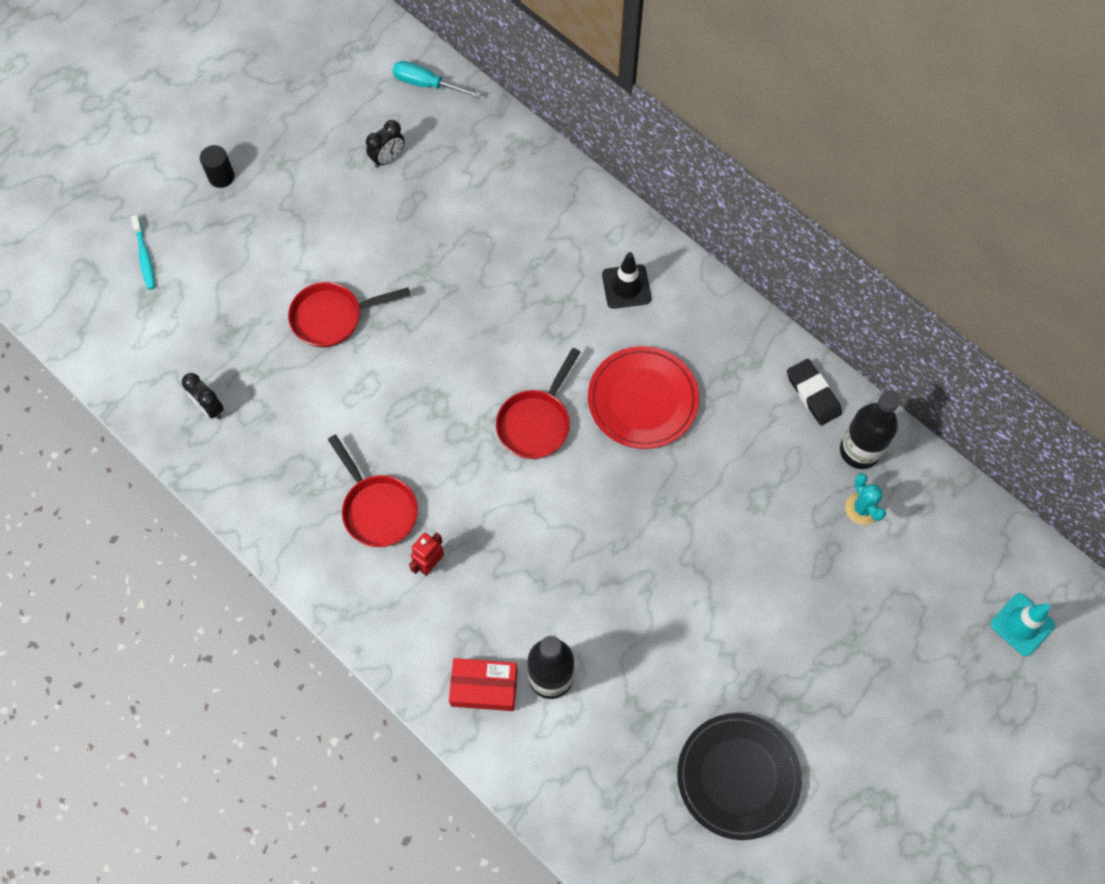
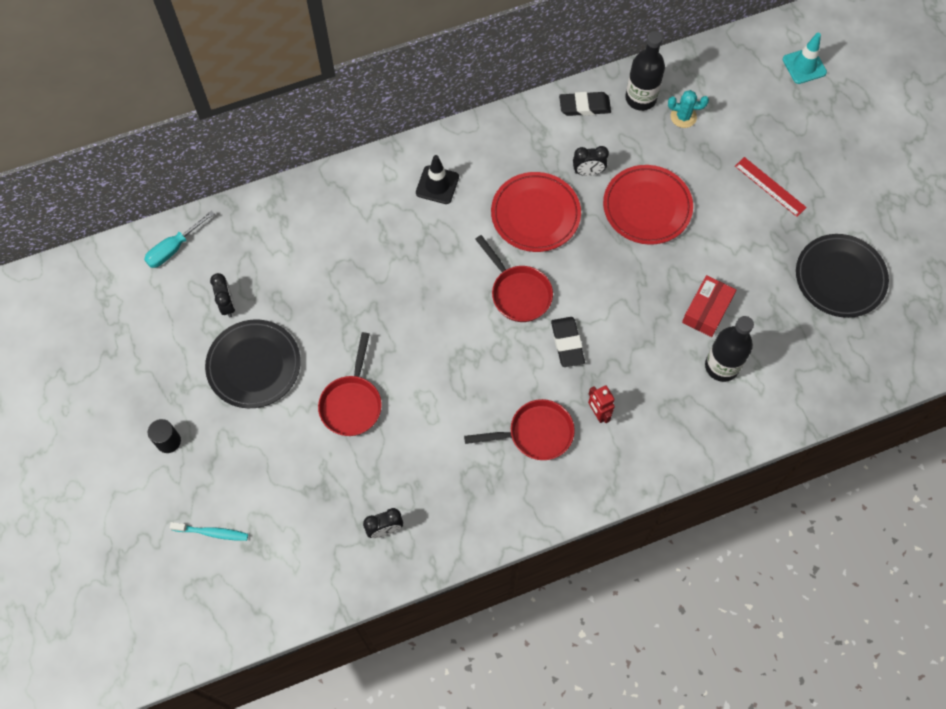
camera: 65 degrees left, 0 degrees up
(333, 212) = (254, 365): none -> black plate
(484, 687) = (710, 414): red box -> red box (707, 310)
(499, 498) = (567, 343): none -> black eraser
(716, 515) = (647, 207): none -> red plate
(727, 433) = (588, 172): none -> black clock
(821, 646) = (770, 187): none -> red ruler

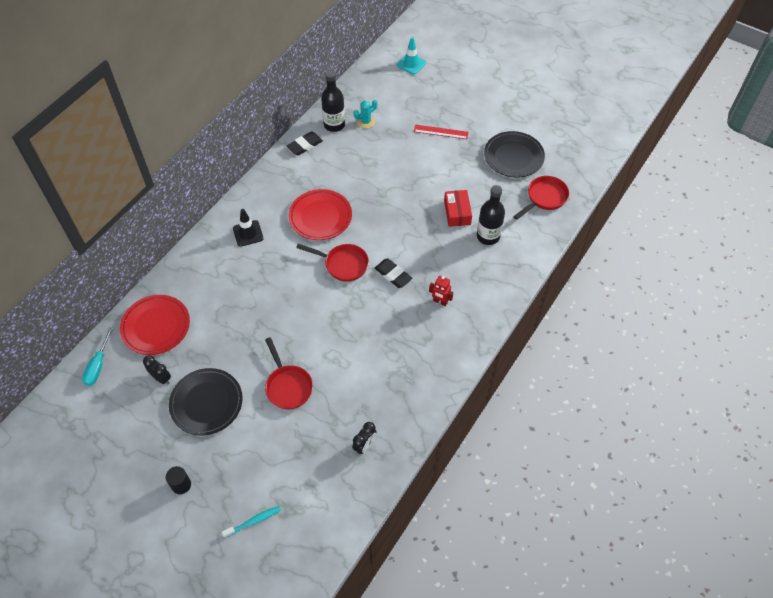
camera: 35 degrees left, 10 degrees down
(535, 433) = (413, 334): red pan -> red pan (544, 198)
(588, 172) = (334, 178): black clock -> none
(647, 207) = (382, 178): red plate -> red plate (156, 326)

